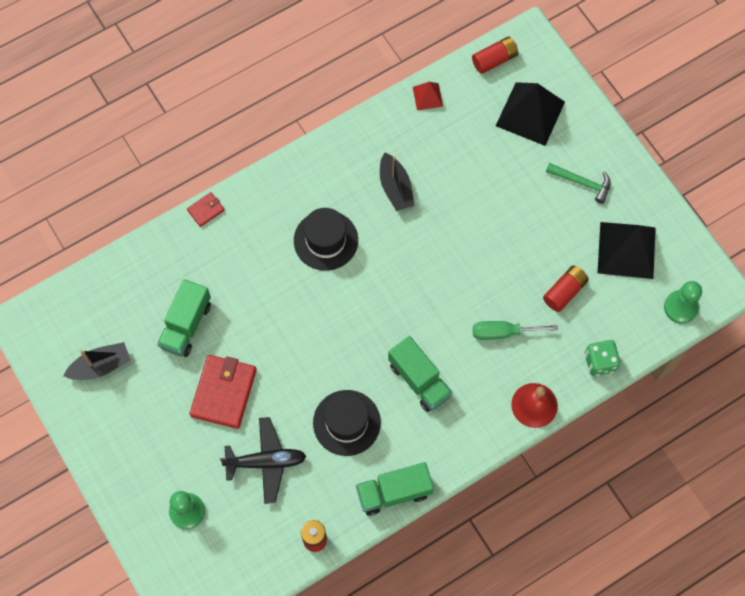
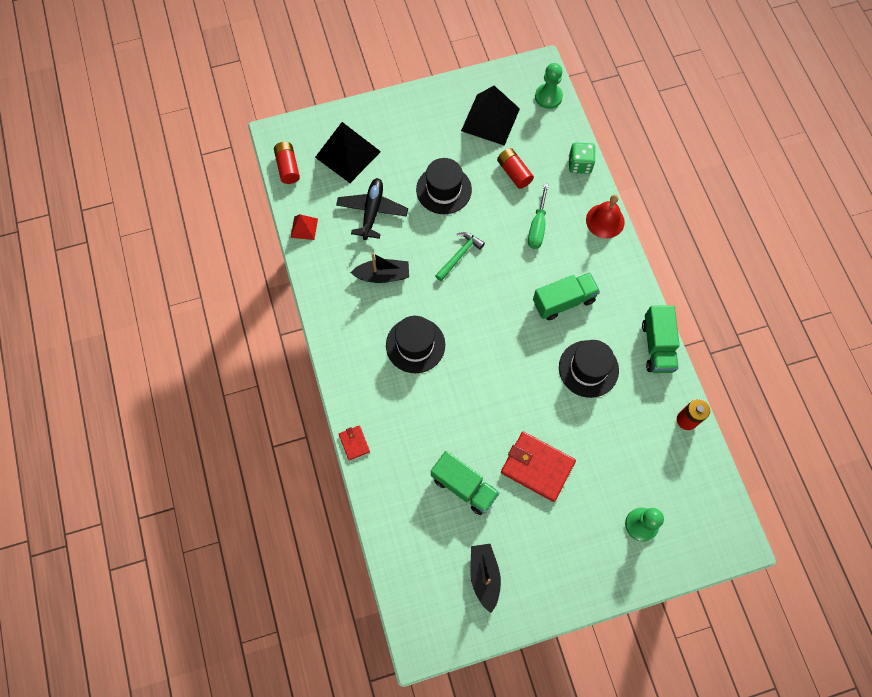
camera: 75 degrees left, 0 degrees up
(266, 462) = (609, 445): black plane -> black plane (372, 211)
(518, 222) = (443, 189): none -> black hat
(582, 182) = (422, 134): green hammer -> green hammer (459, 255)

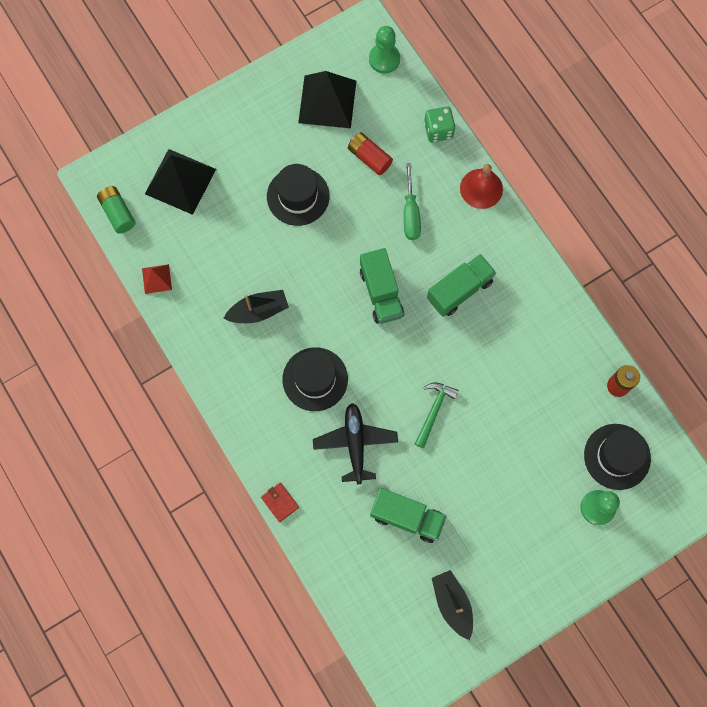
camera: 15 degrees left, 5 degrees up
(288, 167) = (118, 213): red battery -> green battery
(372, 211) = (226, 241): black plane -> black plane (355, 443)
(459, 255) = (335, 267): green hammer -> green hammer (433, 411)
(537, 467) = (477, 476): red wallet -> none
(588, 368) = (504, 357): black hat -> black hat (617, 456)
(657, 346) = (569, 314): green truck -> green truck (381, 293)

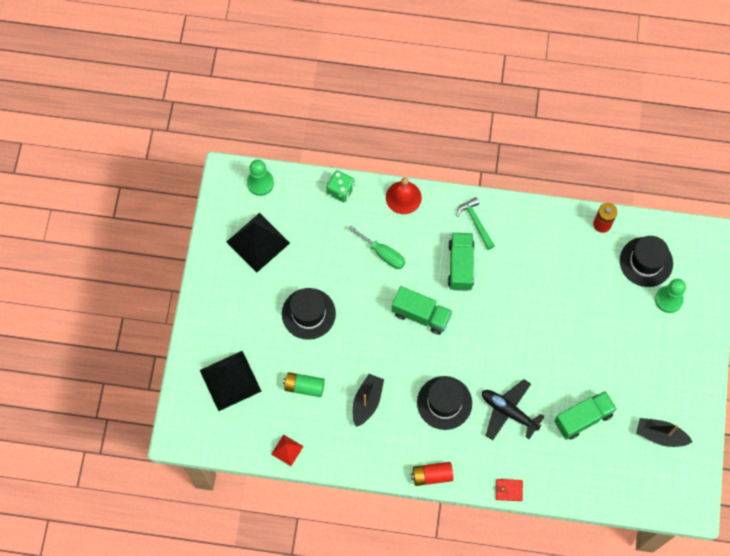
camera: 50 degrees left, 5 degrees down
(118, 213) = (217, 439): green battery -> green battery (304, 387)
(369, 158) = (321, 248): red battery -> red battery (432, 475)
(433, 411) = (527, 346): green hammer -> green hammer (476, 222)

